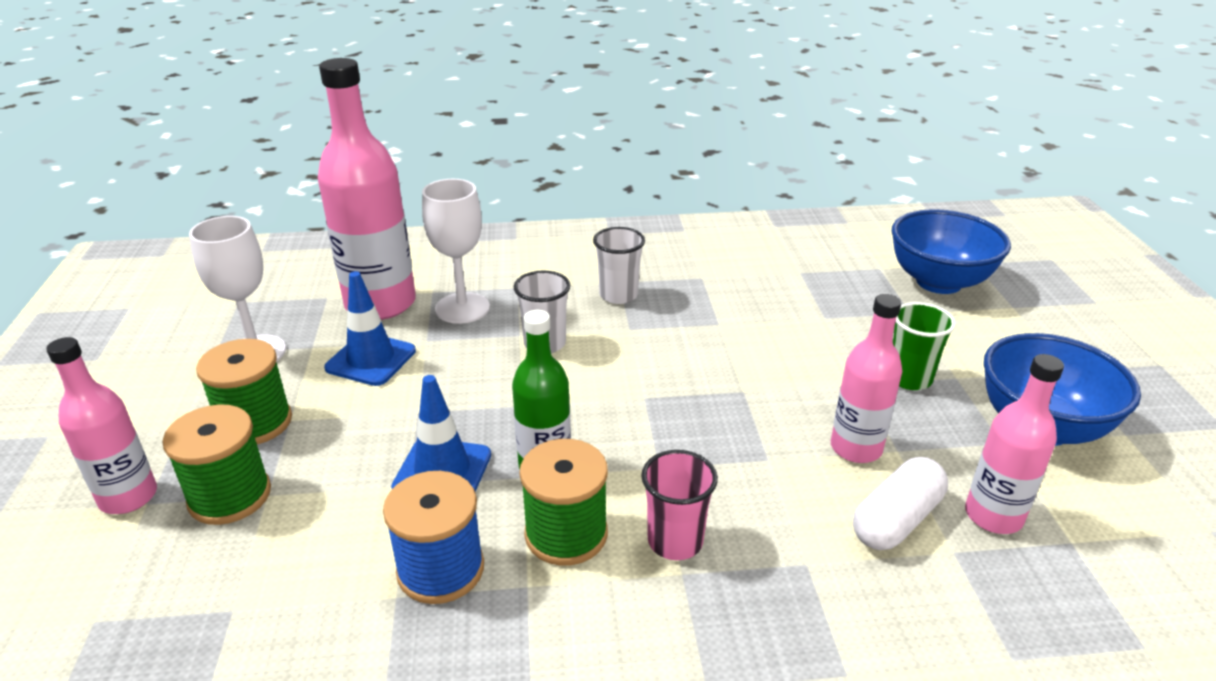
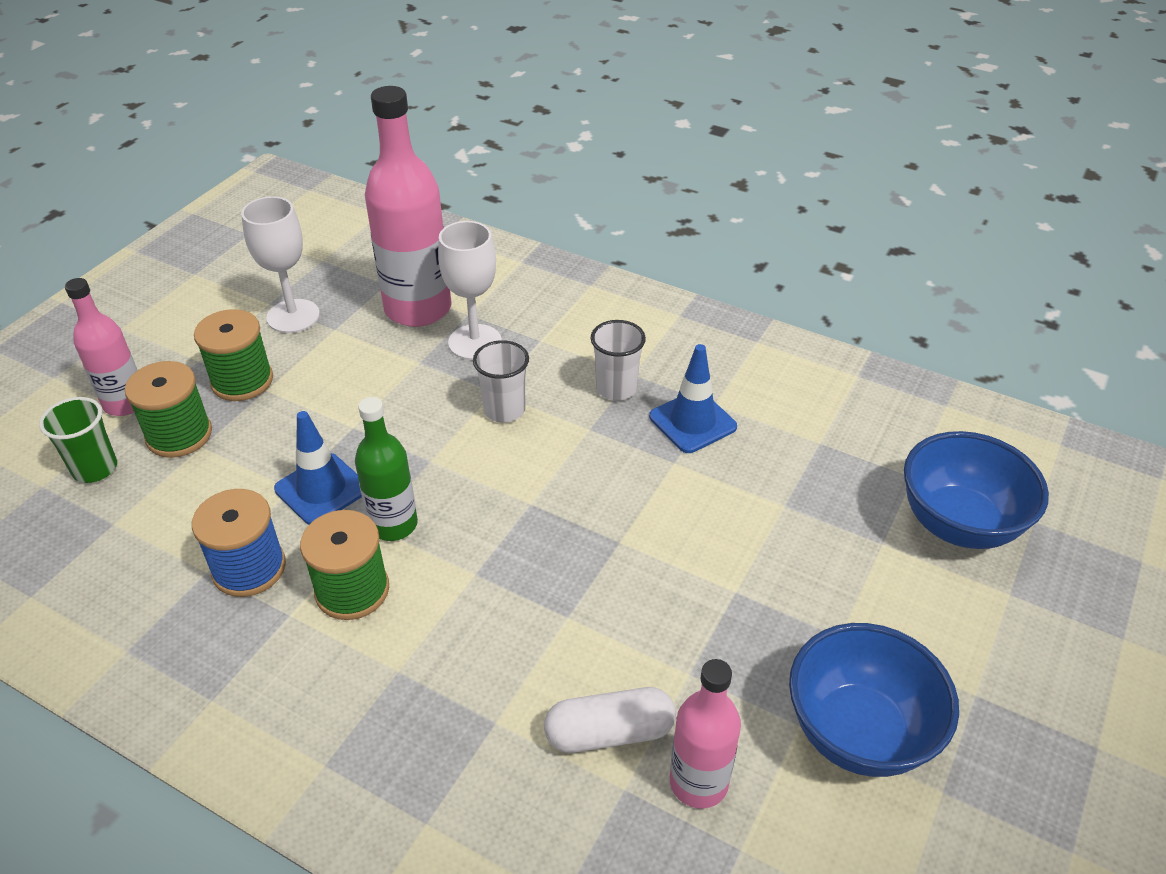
camera: 35 degrees right, 10 degrees up
(371, 359) = (363, 361): blue traffic cone -> blue traffic cone (692, 422)
(675, 541) = (419, 643): pink cup -> none
(856, 448) = (653, 650): pink bottle -> none
(909, 378) = (788, 612): green cup -> green cup (95, 468)

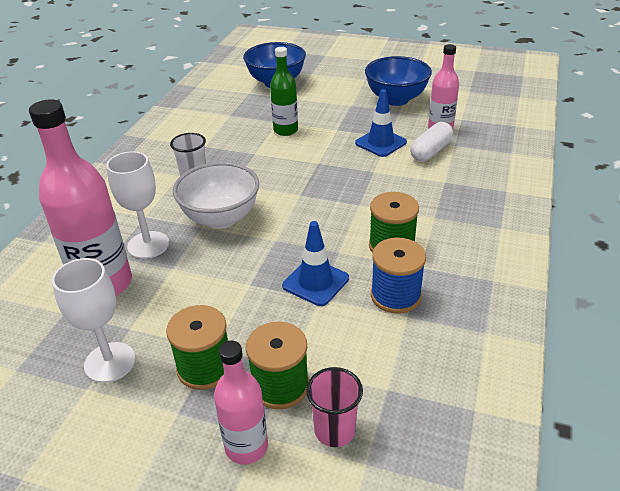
camera: 100 degrees left, 5 degrees down
(95, 468) = (334, 430): green cup -> pink cup
(393, 524) = (335, 242): green bottle -> green bottle (285, 130)
(504, 410) = (221, 218): white cup -> white bowl
(609, 732) = (431, 151): white capsule -> white capsule turned 60 degrees clockwise
(692, 422) = (221, 151): blue traffic cone -> blue traffic cone (380, 143)

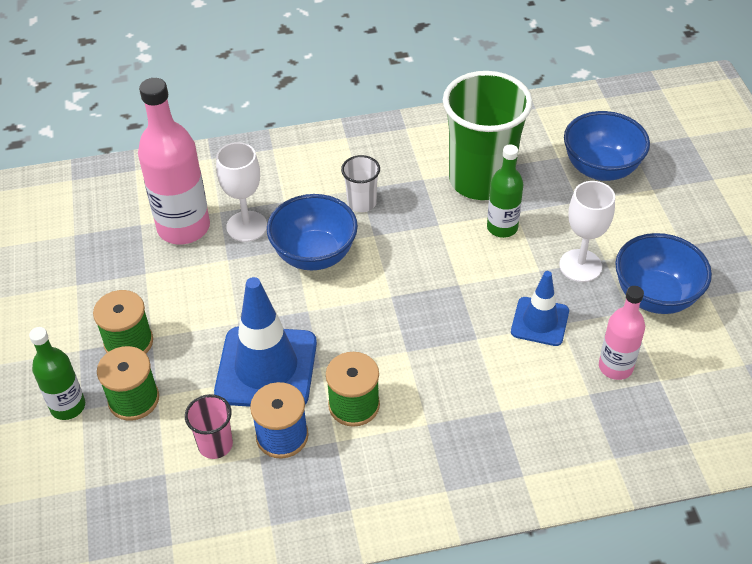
camera: 60 degrees right, 10 degrees up
(110, 362) = (106, 282): white goblet -> white goblet (580, 266)
(221, 218) = (314, 255): white bowl -> blue bowl
(234, 124) = (481, 180): none -> green cup
(246, 446) = (68, 406): pink bottle -> green bottle
(315, 282) = (266, 368): blue traffic cone -> blue traffic cone, size x1.74
(334, 430) = (106, 455): pink cup -> pink cup (215, 445)
(431, 151) = (556, 375): white capsule -> none

